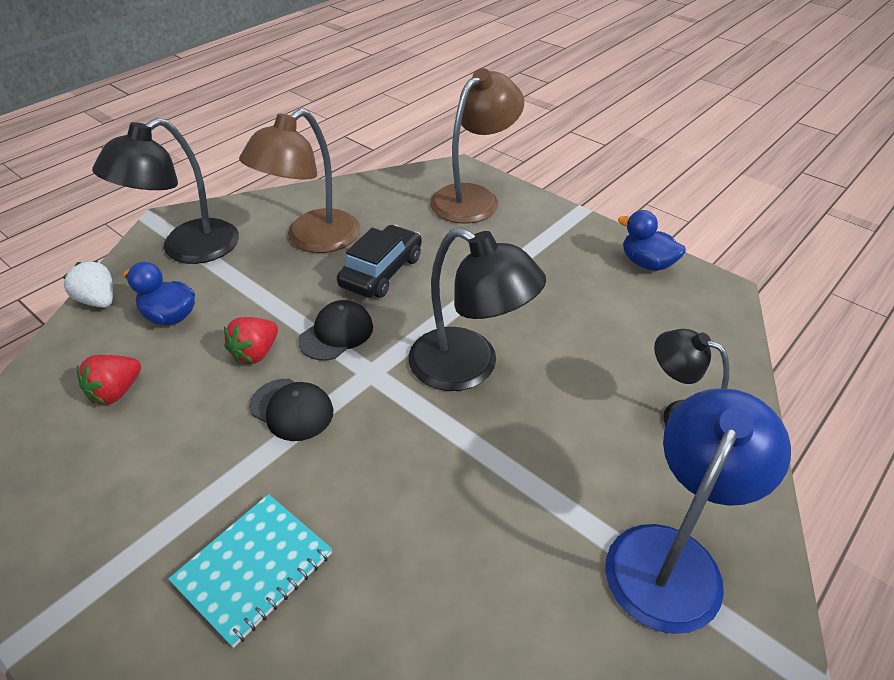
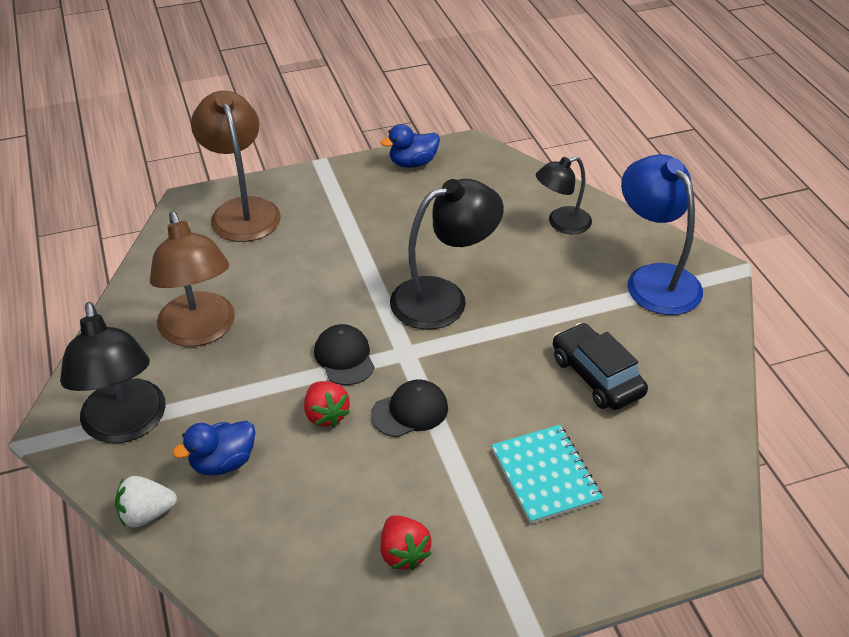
camera: 60 degrees left, 0 degrees up
(116, 392) = (298, 523): red strawberry -> red strawberry (403, 553)
(381, 272) = (290, 303): black car -> black car (596, 376)

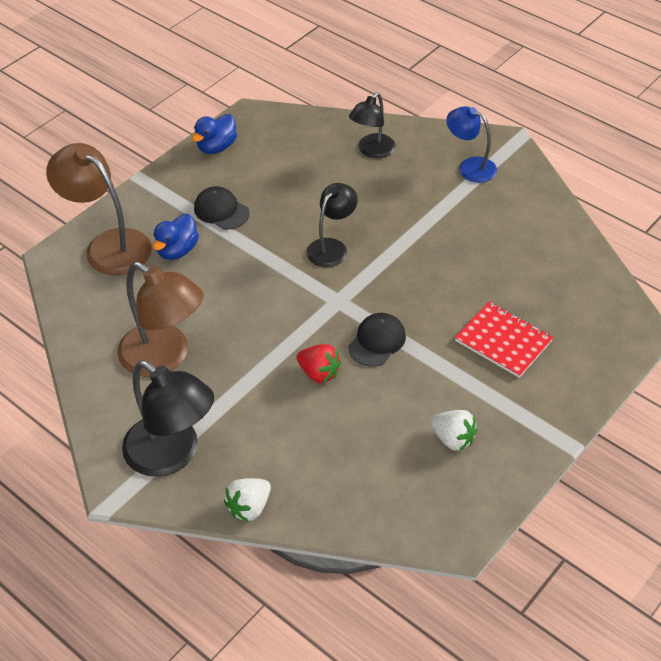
camera: 30 degrees left, 5 degrees up
(223, 462) = (273, 443): blue duck -> blue duck (177, 250)
(344, 357) = (296, 325): black cap -> black cap (221, 211)
(403, 553) = (453, 439): red strawberry -> white strawberry
(443, 298) = (332, 247): black lamp -> black lamp, size x0.62
(545, 475) = (503, 341): turquoise notebook -> red notebook
(596, 376) = (484, 256): black car -> none
(654, 279) = (470, 167): blue lamp -> blue lamp, size x0.62

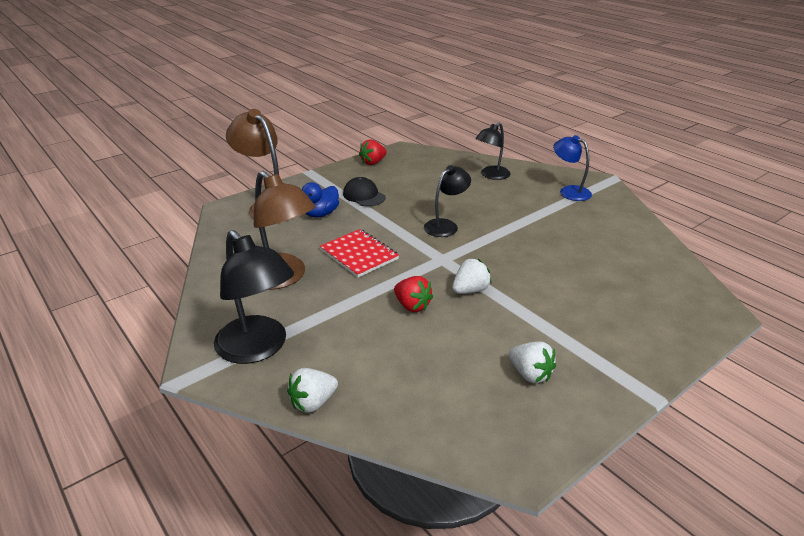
camera: 10 degrees right, 15 degrees down
(216, 147) = (373, 162): blue duck -> red strawberry
(377, 341) = (470, 290): black cap -> white strawberry
(503, 341) = (588, 304): red notebook -> red notebook (359, 254)

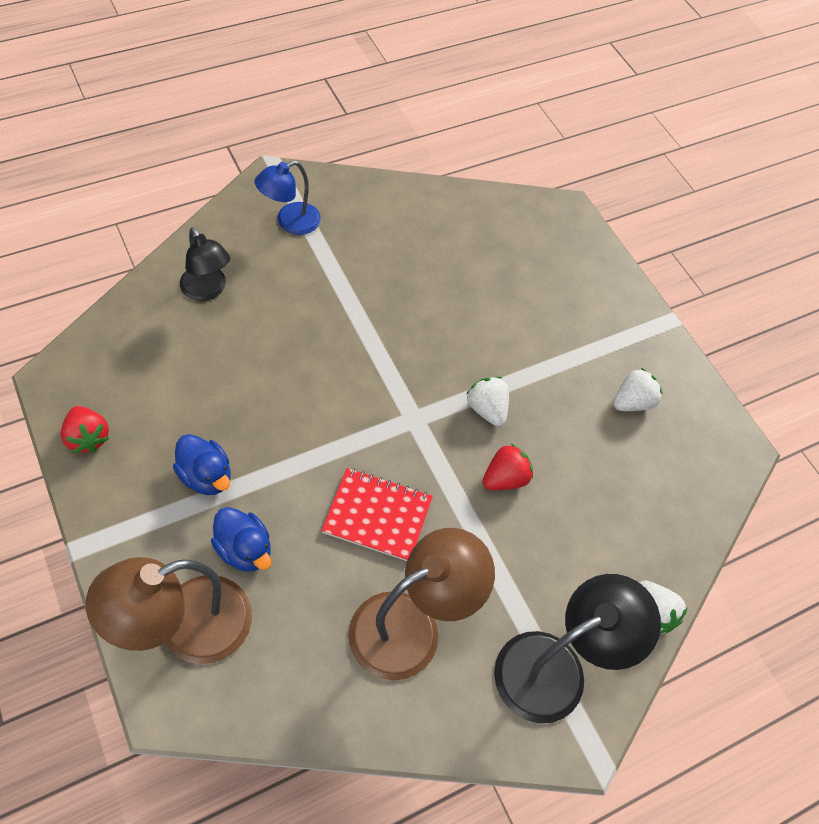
camera: 85 degrees left, 25 degrees up
(359, 254) = (377, 515): red notebook -> red notebook turned 45 degrees clockwise
(364, 196) = (206, 476): black cap -> blue duck
(445, 225) = (333, 391): black lamp -> none

